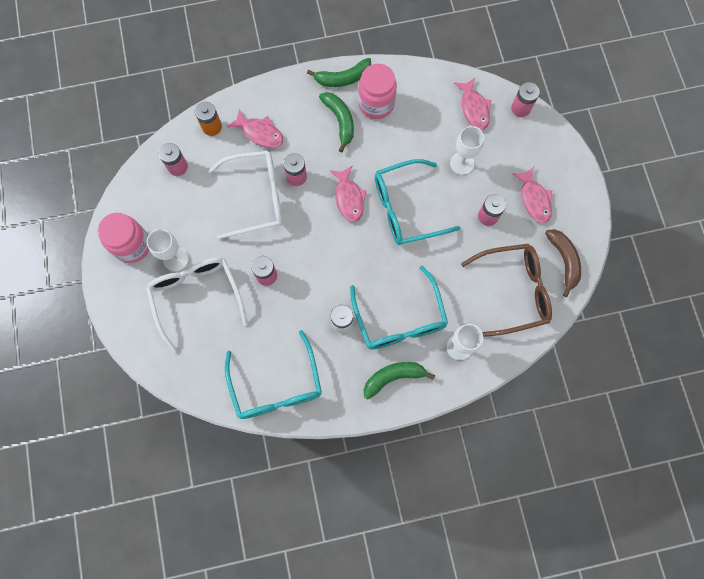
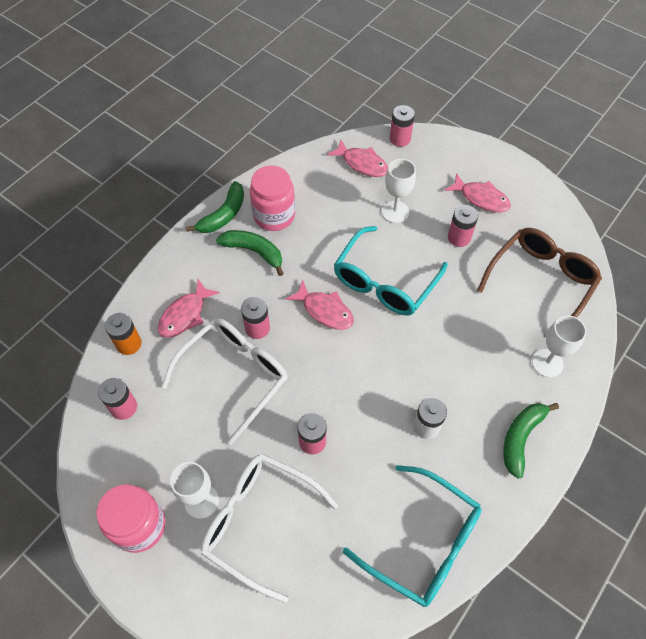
camera: 40 degrees left, 15 degrees down
(260, 133) = (185, 315): pink fish -> pink fish turned 135 degrees clockwise
(399, 318) = (472, 380): turquoise glasses -> none
(563, 261) = (553, 228): brown banana -> none

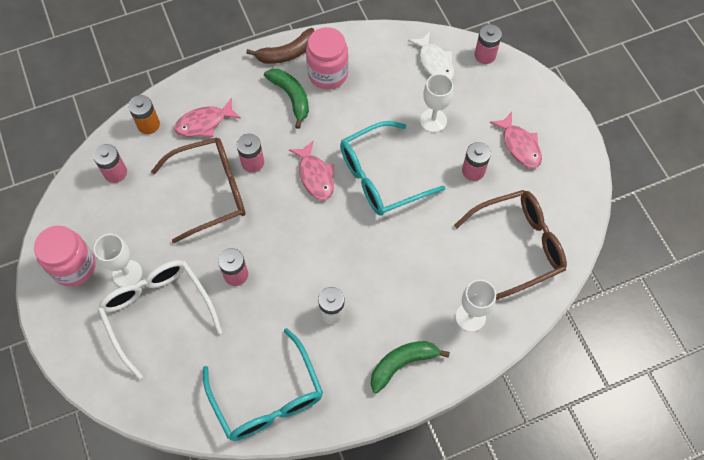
camera: 30 degrees right, 5 degrees up
(223, 215) = (287, 53): green banana -> brown banana
(234, 376) = (210, 192): white glasses -> brown glasses
(362, 163) = (435, 63): pink fish -> white fish

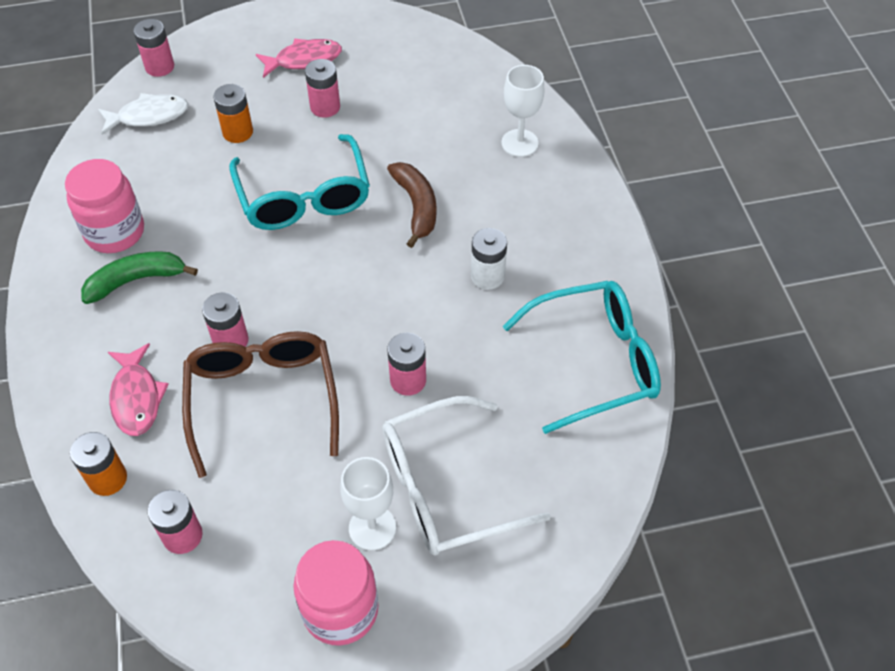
camera: 80 degrees left, 10 degrees down
(287, 53) = (55, 276): brown banana -> brown banana (416, 207)
(315, 176) = (278, 268): pink fish -> none
(402, 364) = (569, 215): green banana -> none
(433, 120) = (237, 132): white goblet -> orange battery
(517, 246) = (438, 86): brown glasses -> none

